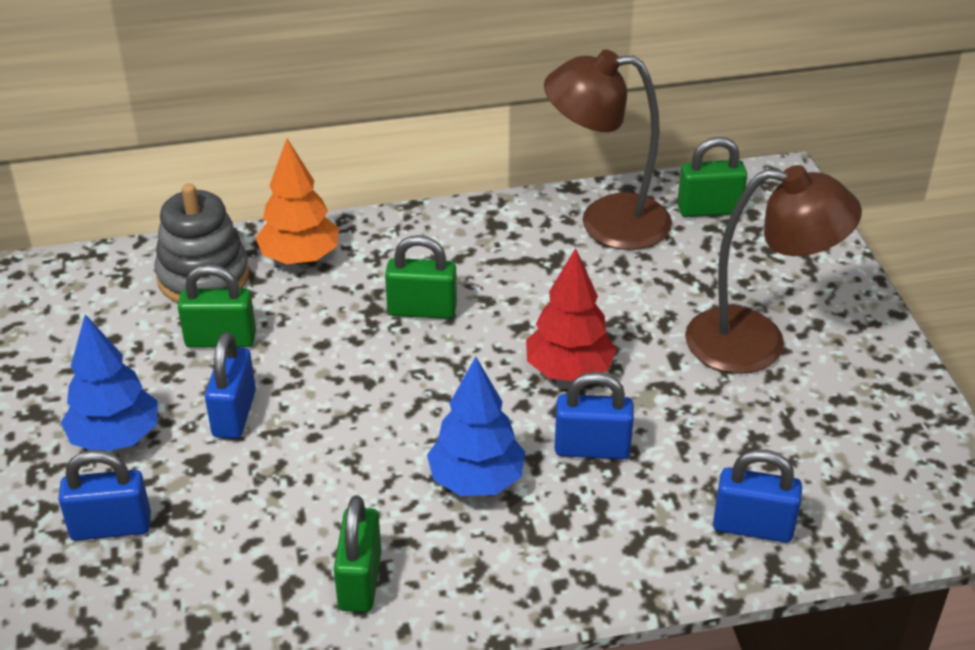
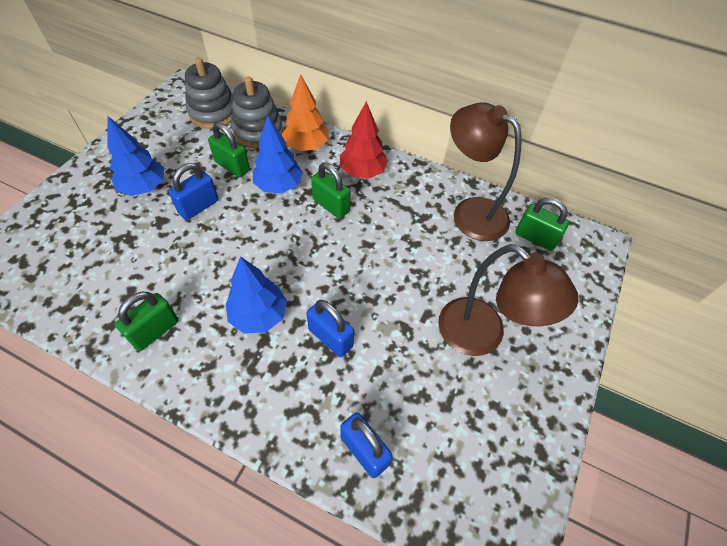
camera: 35 degrees right, 15 degrees up
(98, 288) = (213, 113): none -> grey stacking toy
(111, 527) = (97, 229): blue padlock -> none
(321, 326) = (279, 186): none -> blue tree
(569, 371) = (365, 285): red tree -> red tree (362, 172)

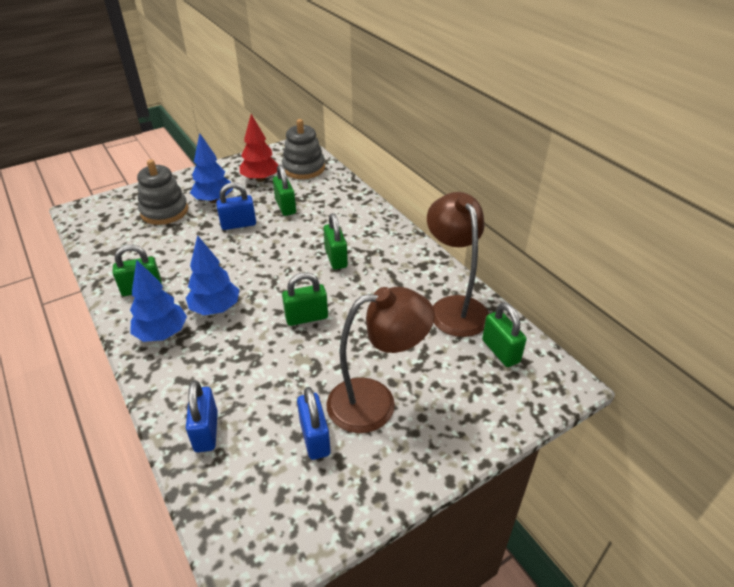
camera: 35 degrees right, 15 degrees down
(258, 131) = (326, 190): grey stacking toy -> grey stacking toy (164, 211)
(279, 186) = (308, 231): blue tree -> blue tree (162, 334)
(306, 146) = (354, 211): orange tree -> none
(330, 338) = (252, 346): blue padlock -> blue padlock (315, 438)
(356, 282) = (306, 317): none -> green padlock
(362, 172) = (384, 244): red tree -> red tree (260, 179)
(482, 336) = (376, 402): brown lamp -> brown lamp turned 90 degrees counterclockwise

